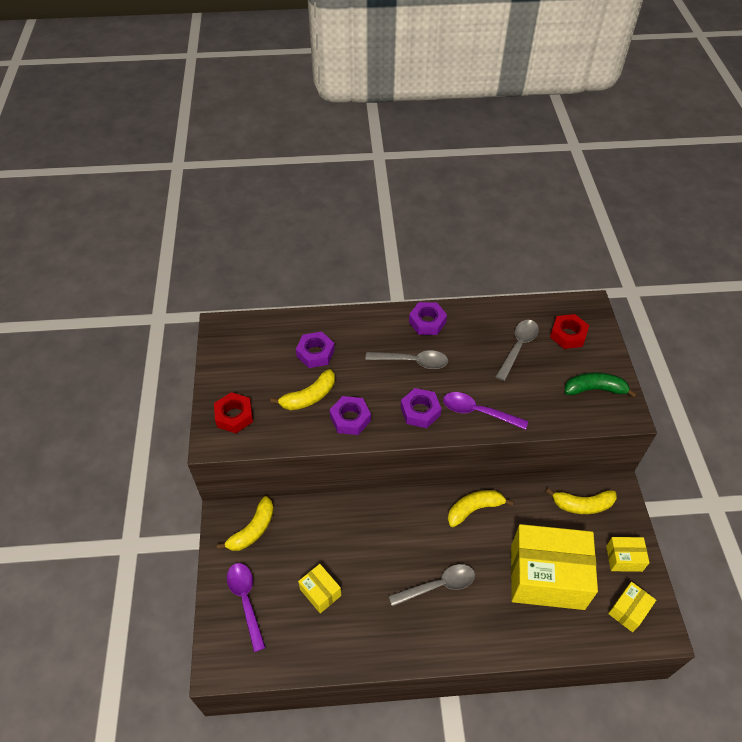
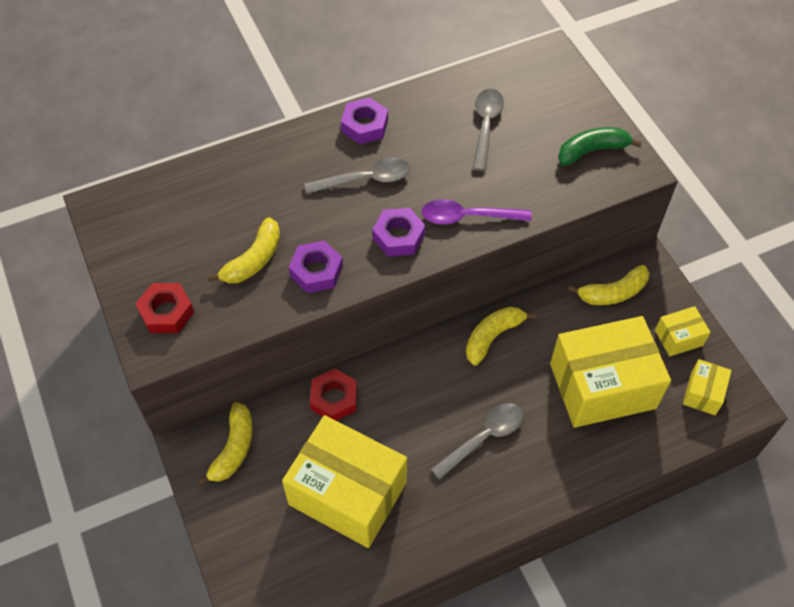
camera: 20 degrees left, 5 degrees up
(246, 601) = (260, 535): purple spoon -> none
(315, 353) = (239, 203): purple nut -> none
(320, 592) = (347, 493): yellow box -> yellow box, size x2.22
(568, 335) = (538, 95): red nut -> red nut (334, 398)

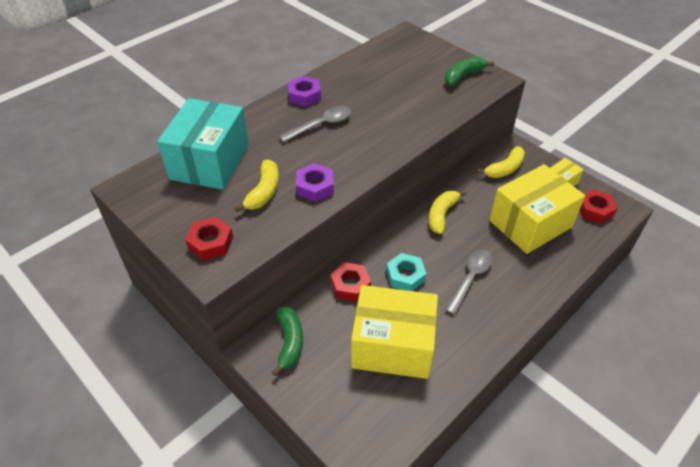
camera: 20 degrees left, 10 degrees down
(208, 197) = (210, 162): none -> turquoise box
(234, 448) = (290, 342): yellow banana -> green banana
(398, 236) = (363, 152): purple nut -> none
(405, 408) = (405, 276): none -> turquoise nut
(468, 217) = (404, 129): purple spoon -> none
(486, 126) = (387, 78): grey spoon -> none
(703, 393) = (595, 210): yellow box -> red nut

